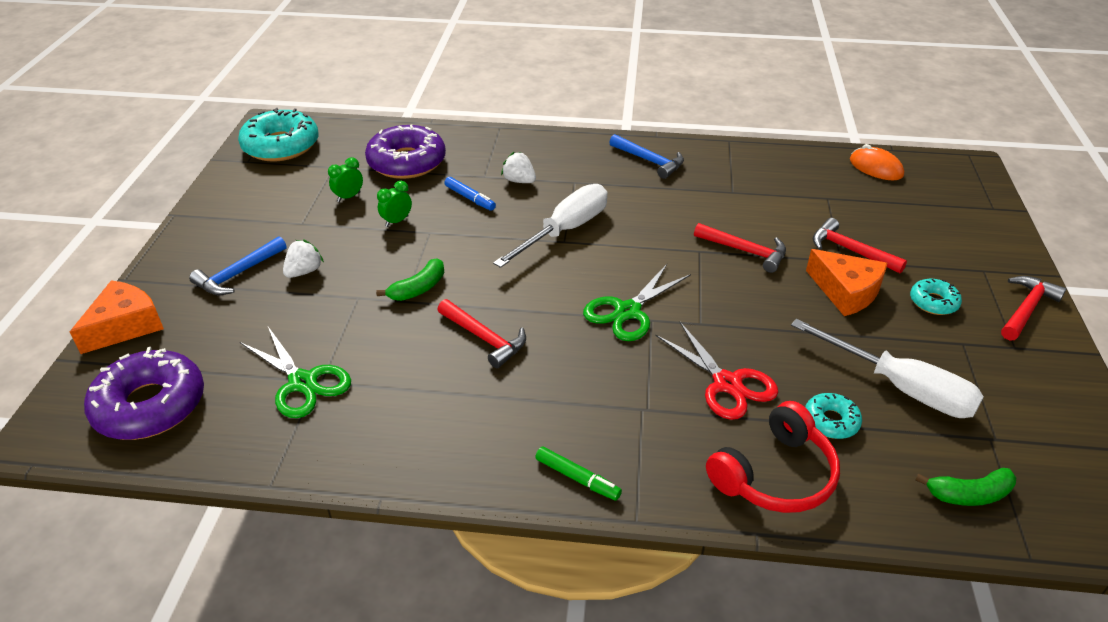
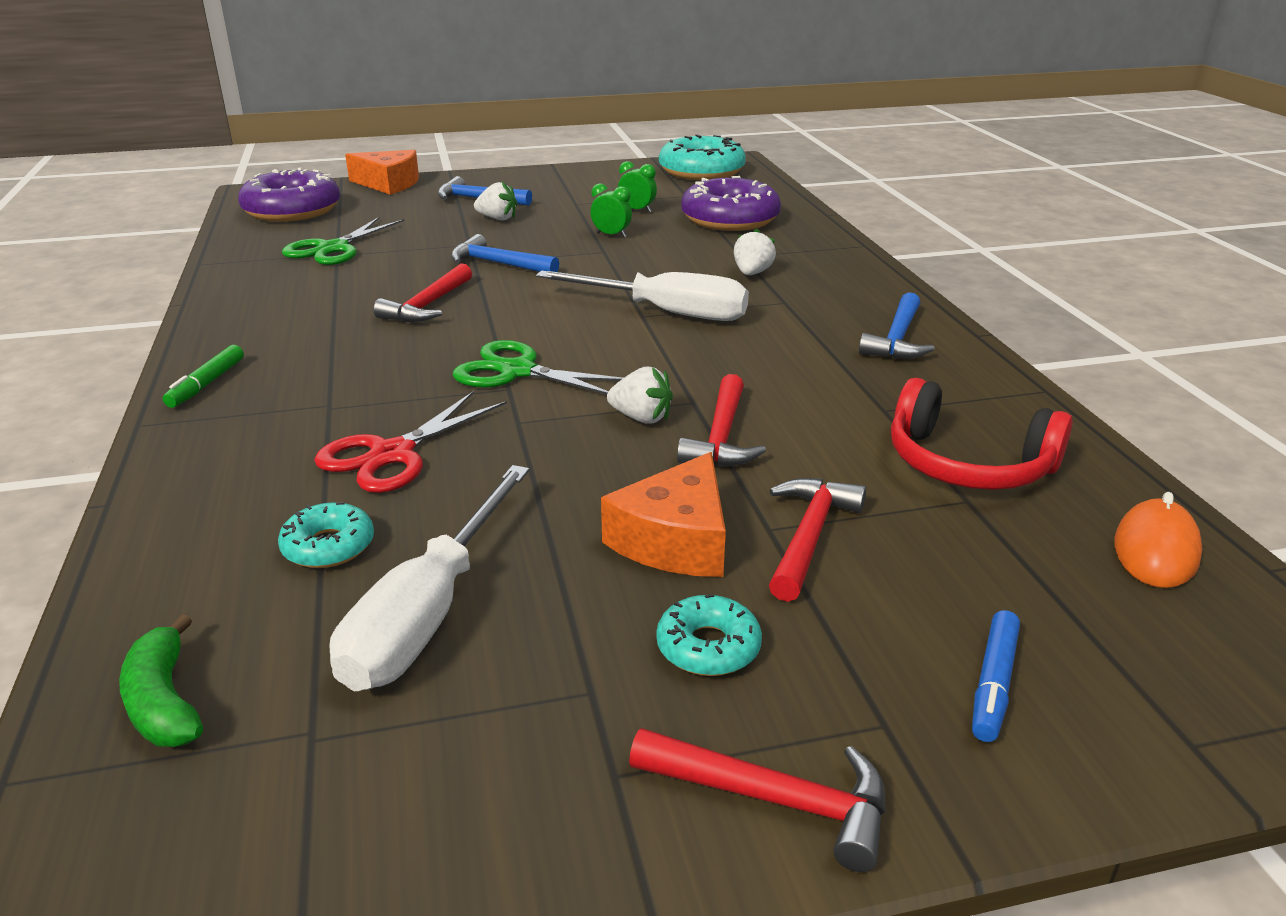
camera: 70 degrees right, 10 degrees down
(418, 288) = (498, 264): green banana -> blue hammer
(470, 198) = (687, 257): blue marker -> blue marker (993, 684)
(713, 274) = (641, 418): none -> white strawberry
(775, 475) = (211, 508): red headphones -> red headphones (967, 464)

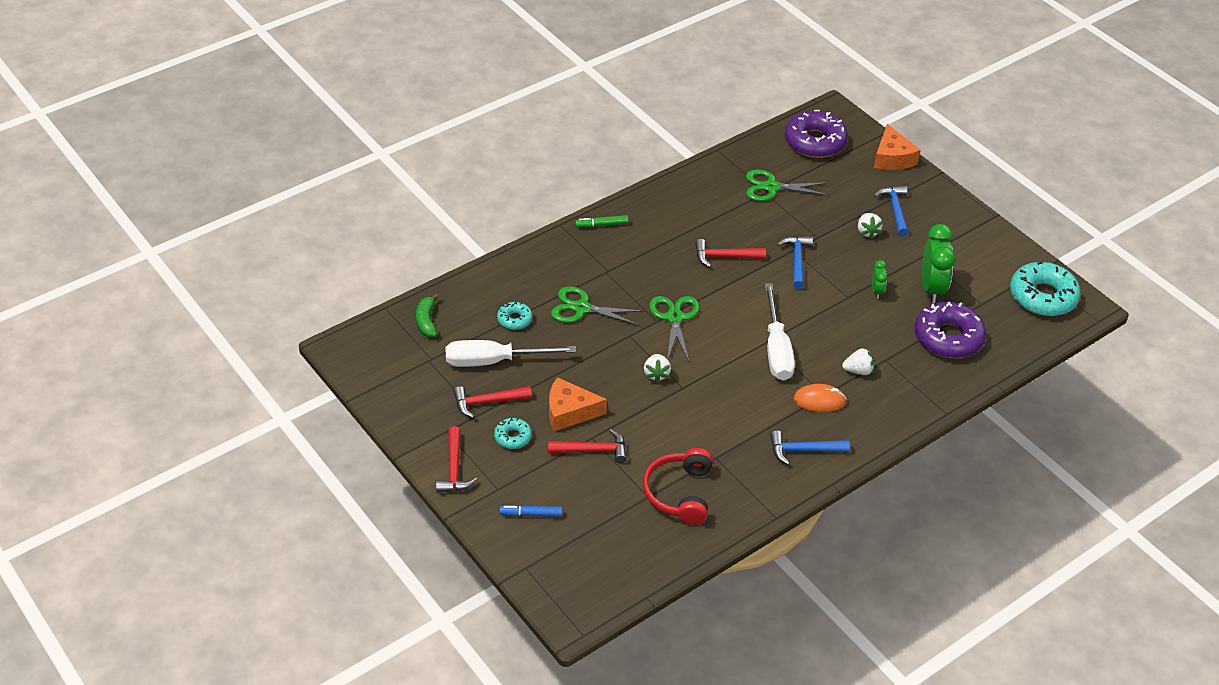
camera: 65 degrees right, 15 degrees up
(164, 702) = (427, 321): green banana -> green banana turned 45 degrees counterclockwise
(392, 454) = (581, 308): red scissors -> green scissors
(637, 210) = (931, 289): green clock -> green clock, size x2.05
(721, 437) = (655, 405): red hammer -> red hammer (487, 402)
(1155, 550) = (641, 560): orange mouse -> orange mouse (819, 400)

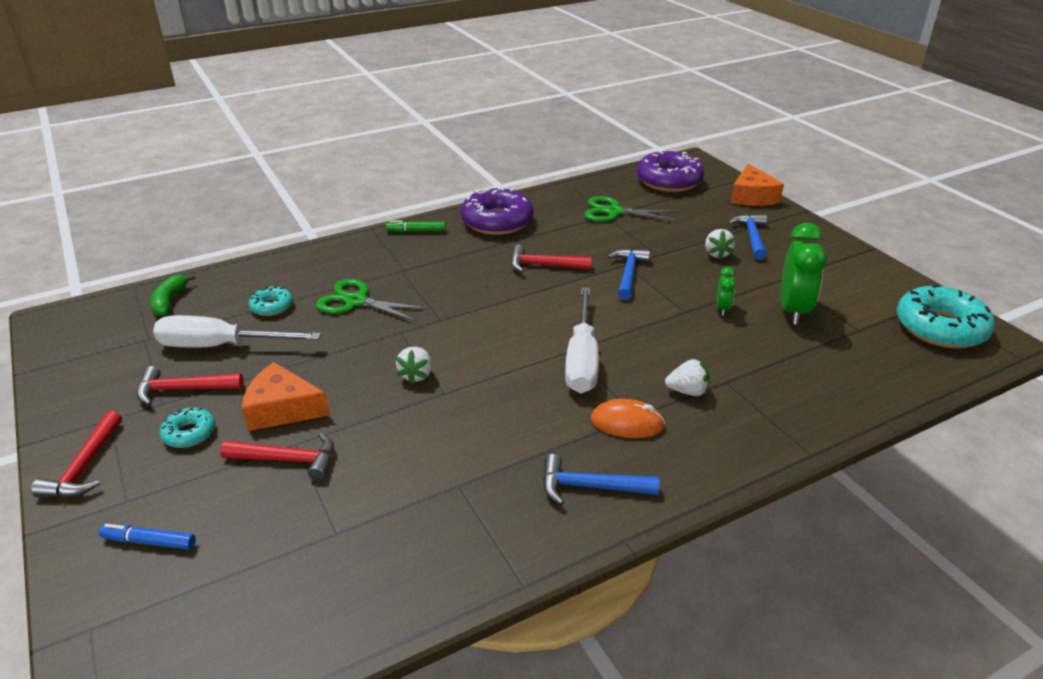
camera: 10 degrees right, 10 degrees down
(674, 317) = (463, 318): green scissors -> none
(679, 493) = (385, 532): red headphones -> none
(948, 337) = (814, 363): purple donut -> purple donut (497, 221)

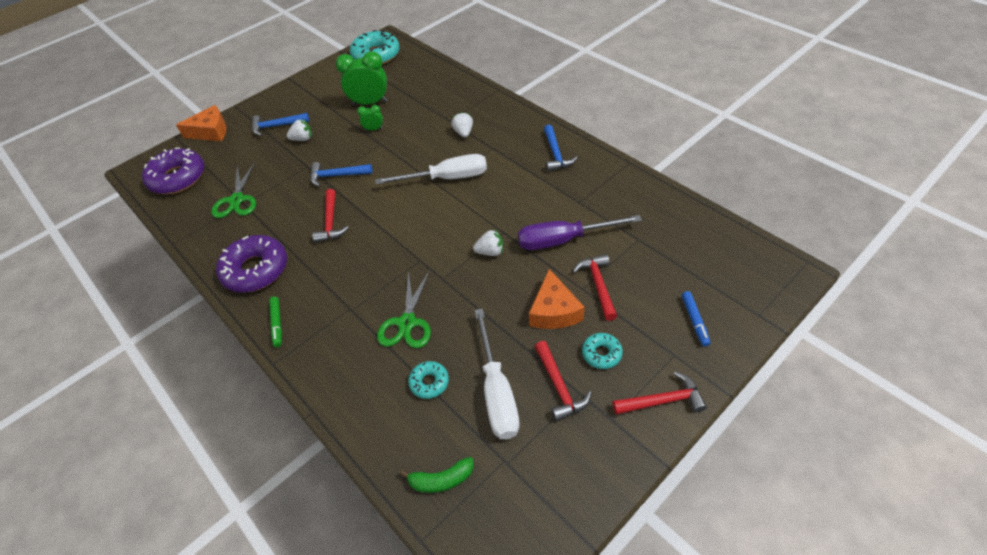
camera: 100 degrees left, 15 degrees up
(391, 447) = (564, 240): none -> purple screwdriver
(627, 423) = (500, 150): orange mouse -> none

